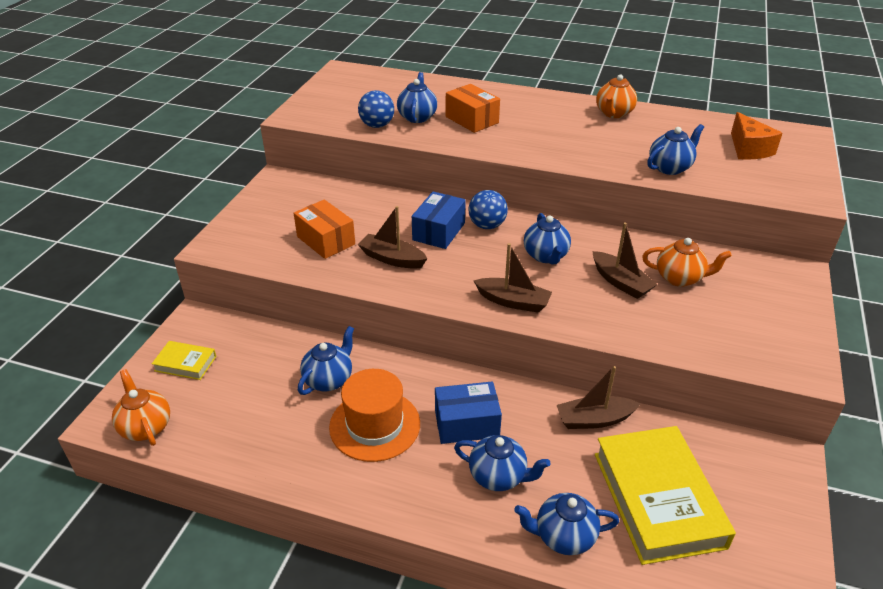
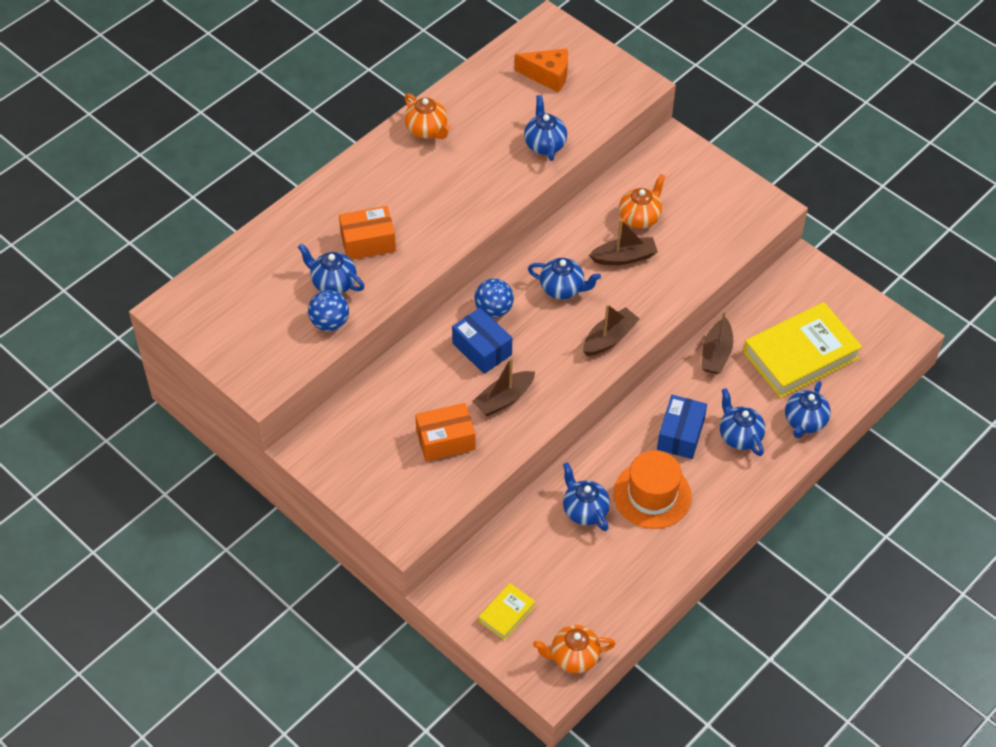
camera: 65 degrees left, 15 degrees up
(499, 476) = (739, 436): blue teapot -> blue teapot turned 75 degrees counterclockwise
(658, 499) = (800, 355): yellow book -> yellow book turned 45 degrees counterclockwise

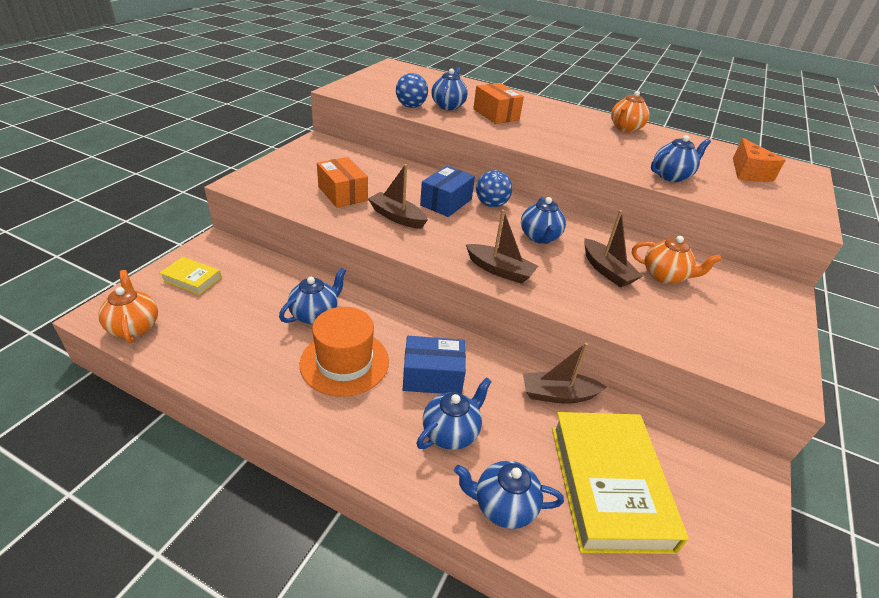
camera: 70 degrees right, 15 degrees down
(800, 355) = (609, 485): yellow book -> yellow book turned 45 degrees clockwise

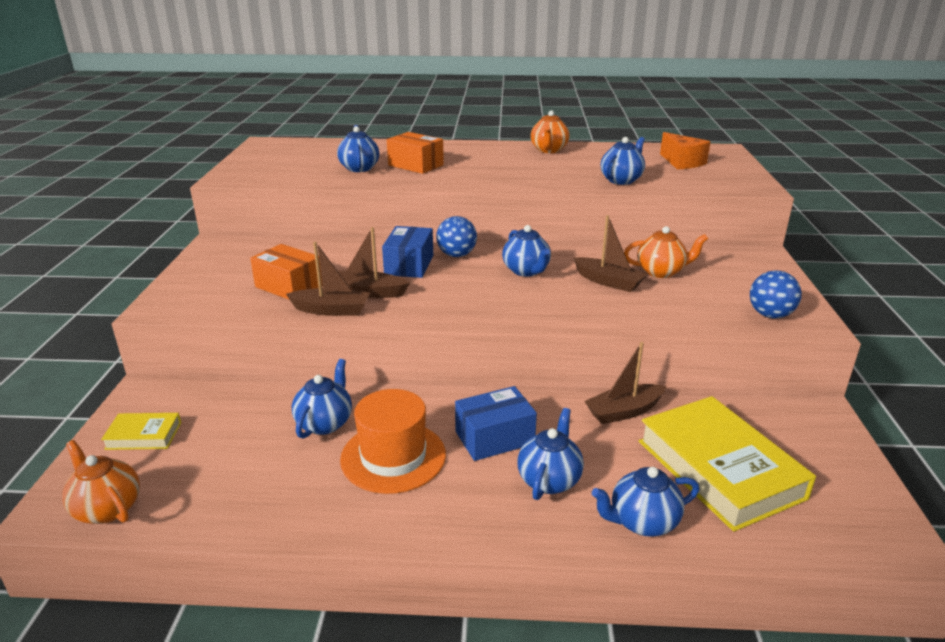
camera: 20 degrees left, 10 degrees down
(411, 106) = (320, 177): blue ball -> blue ball (770, 315)
(500, 270) = (511, 310): brown boat -> brown boat (331, 310)

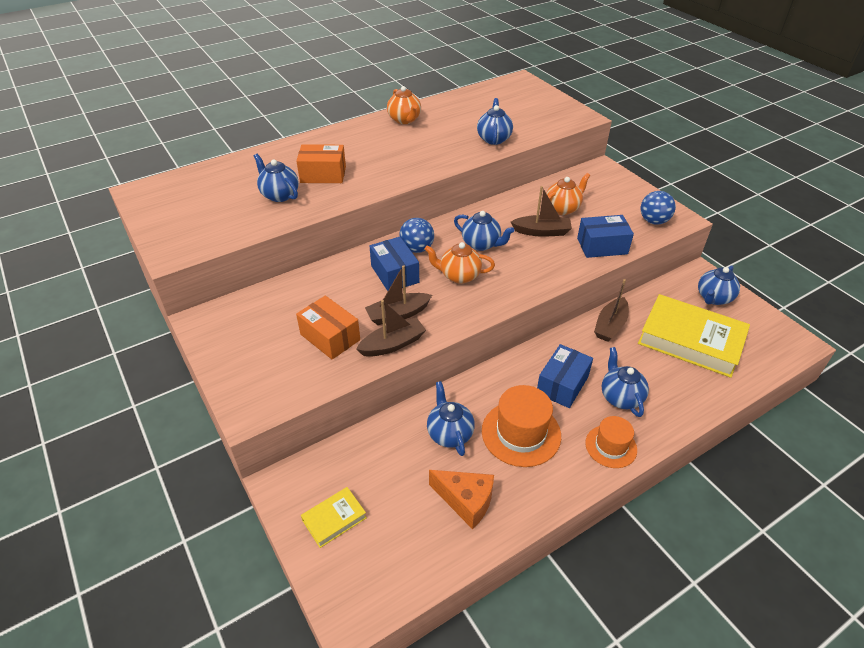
camera: 35 degrees left, 15 degrees up
(107, 508) = (386, 586): orange teapot -> orange teapot (459, 276)
(289, 286) = (330, 337): orange box -> orange box turned 45 degrees clockwise
(476, 518) = (611, 446): none -> orange hat
(642, 522) = (688, 397): blue teapot -> blue teapot (713, 298)
(666, 314) = (602, 246): none -> blue box
(682, 162) = (510, 104): orange cheese -> orange cheese (466, 501)

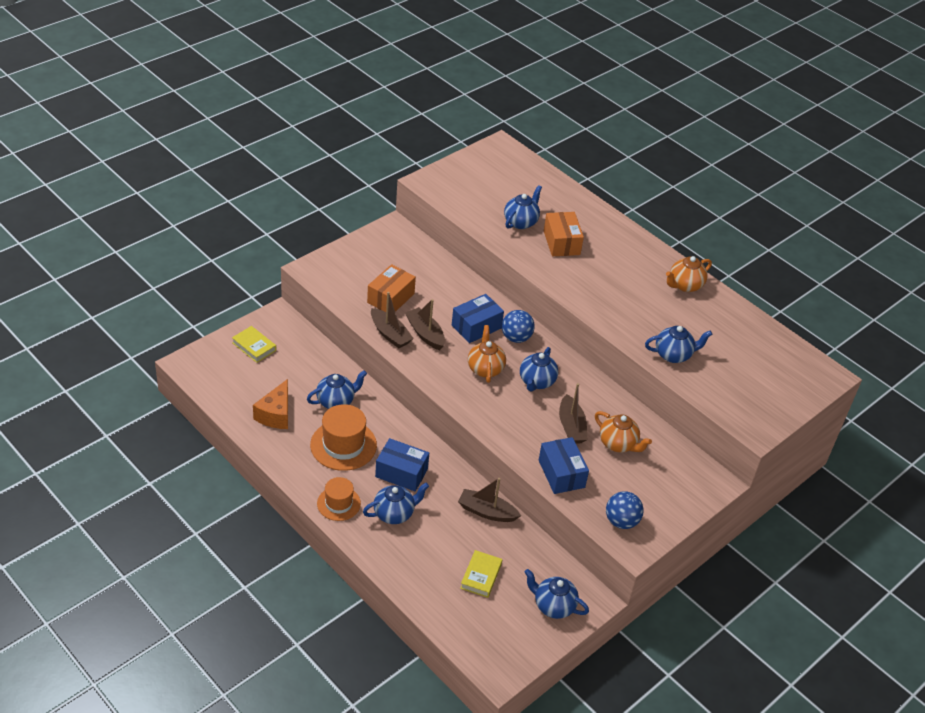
camera: 75 degrees right, 0 degrees up
(690, 340) = (481, 576): yellow book -> yellow book, size x0.47

